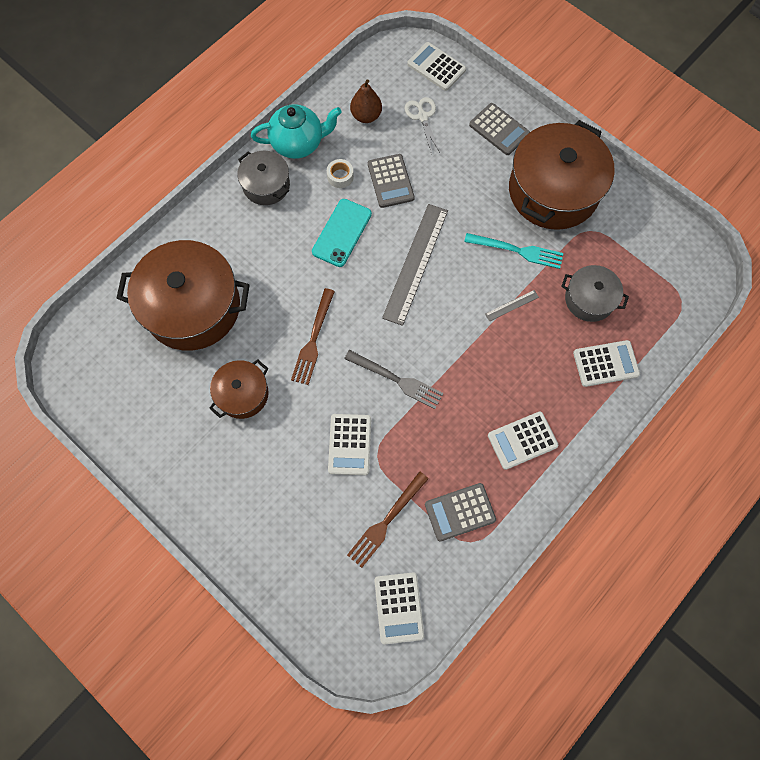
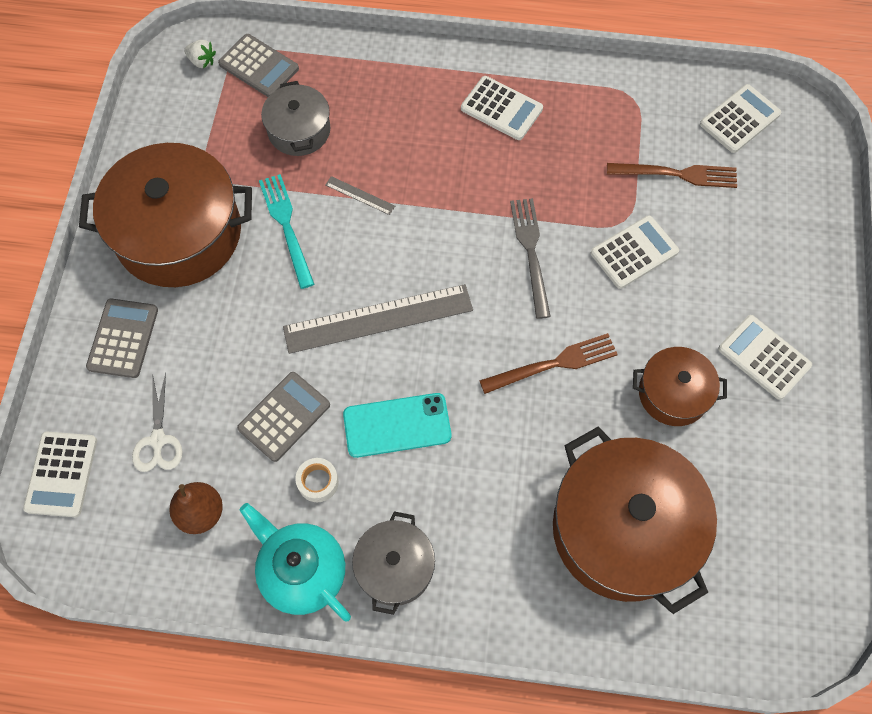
camera: 125 degrees left, 5 degrees down
(422, 117) = (158, 440): white scissors -> white scissors turned 45 degrees counterclockwise
(460, 512) = (614, 121): grey calculator -> grey calculator (259, 66)
(605, 363) = (363, 82): white calculator -> white calculator (764, 357)
(689, 273) = (202, 61): none -> white strawberry

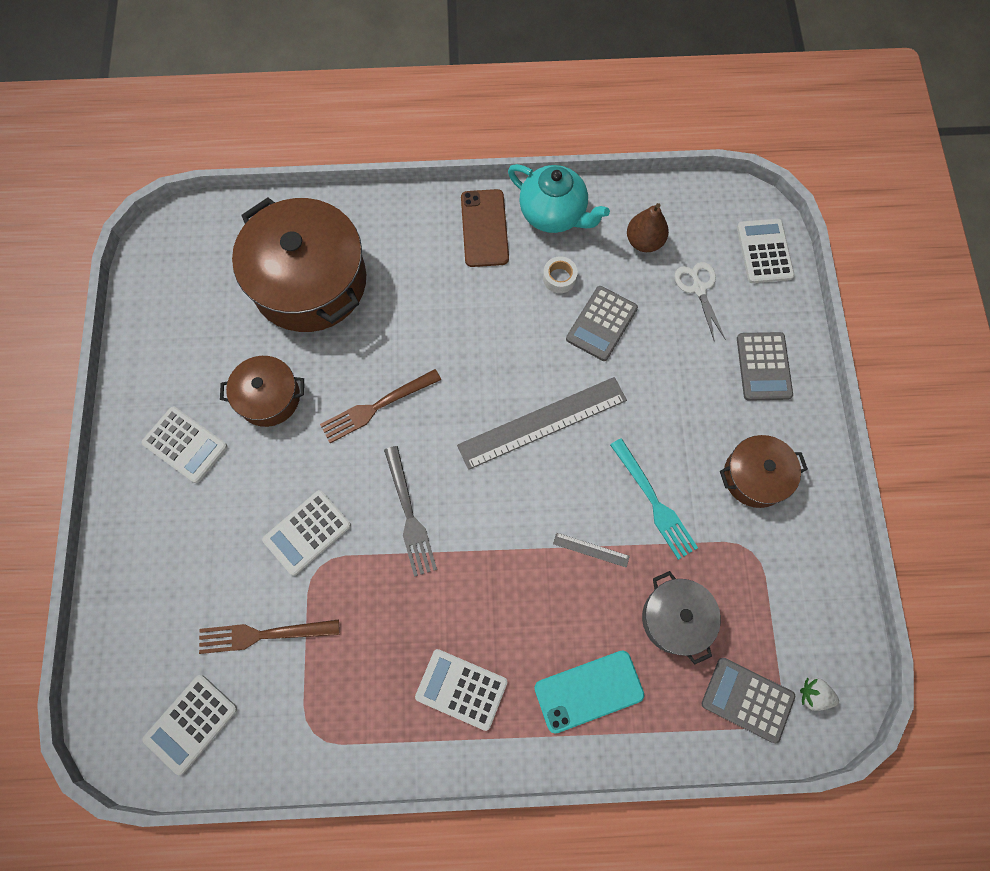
camera: 170 degrees right, 5 degrees up
(179, 233) = (755, 476): brown pot -> brown pot, size x0.52
(395, 567) = (484, 228): grey pot -> brown phone
(397, 425) = (505, 332): turquoise phone -> turquoise phone (588, 691)

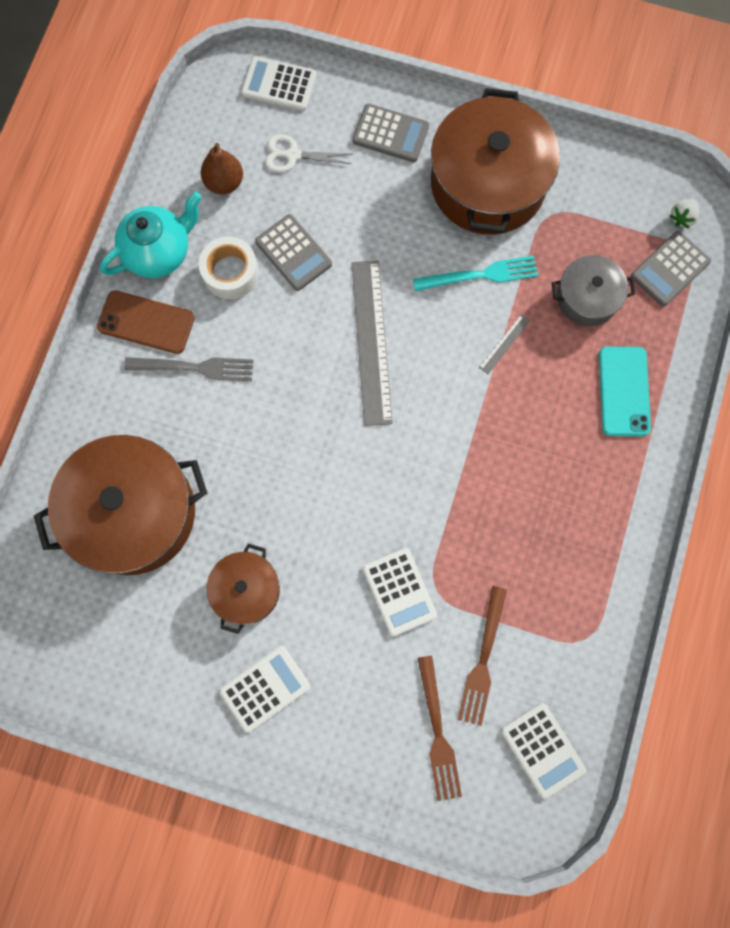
camera: 70 degrees left, 5 degrees up
(376, 407) = (297, 488): brown fork -> brown fork (438, 734)
(410, 516) = (417, 491): grey fork -> grey fork (196, 367)
(461, 689) = (589, 497): white calculator -> none
(559, 278) = (230, 273): white tape -> white tape, size x1.63
(755, 476) = (488, 184): brown pot -> brown pot, size x1.91

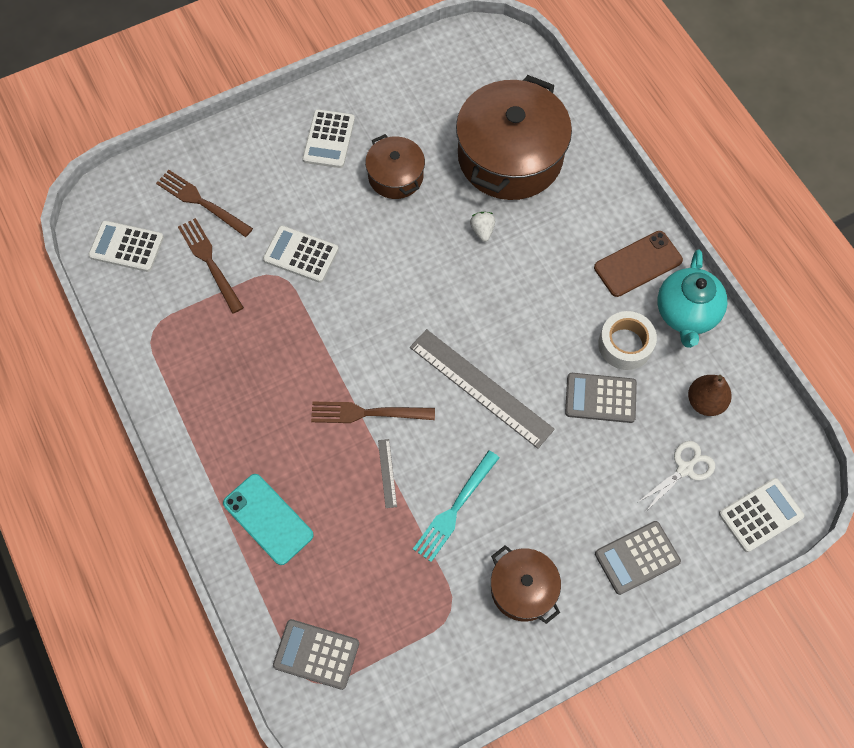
camera: 135 degrees right, 10 degrees down
(196, 367) = (573, 266): grey fork -> none
(476, 403) = (366, 413): none -> brown fork
(488, 184) = (523, 589): brown pot -> brown pot, size x0.52
(587, 298) = (359, 567): grey pot -> none
(670, 269) = (316, 654): grey calculator -> grey calculator turned 75 degrees counterclockwise
(682, 218) = (345, 712): white strawberry -> white strawberry (482, 230)

